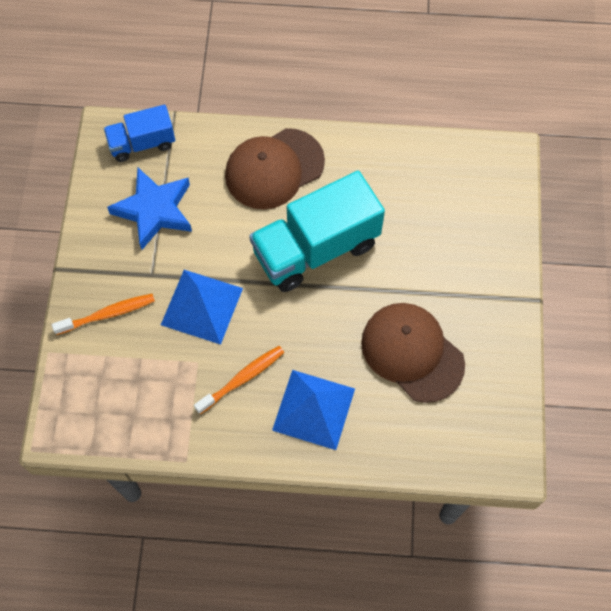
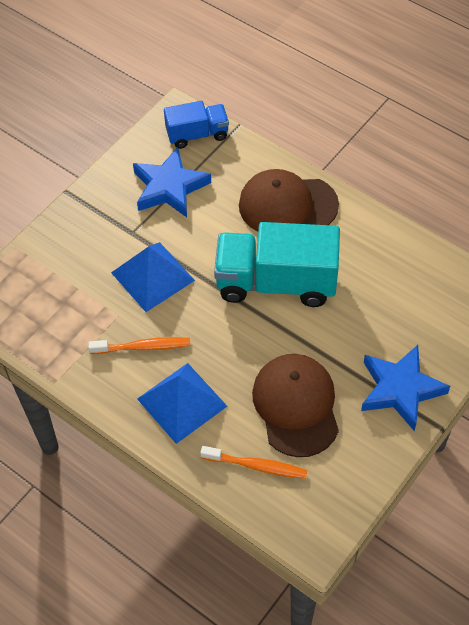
camera: 35 degrees right, 10 degrees down
(107, 314) = (77, 243): orange toothbrush -> orange toothbrush (256, 466)
(142, 143) = (197, 134): blue truck -> blue truck turned 150 degrees clockwise
(486, 286) = (400, 389): none -> blue star

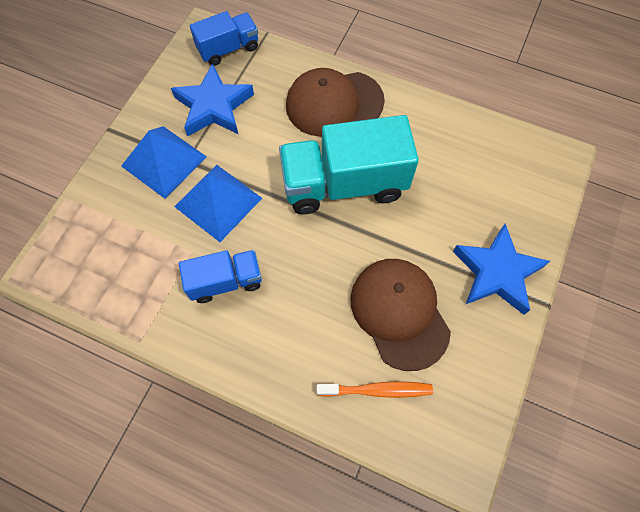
camera: 15 degrees left, 10 degrees up
(143, 347) = (225, 281): orange toothbrush -> blue truck
(182, 402) = (281, 335): blue pyramid -> blue pyramid (164, 161)

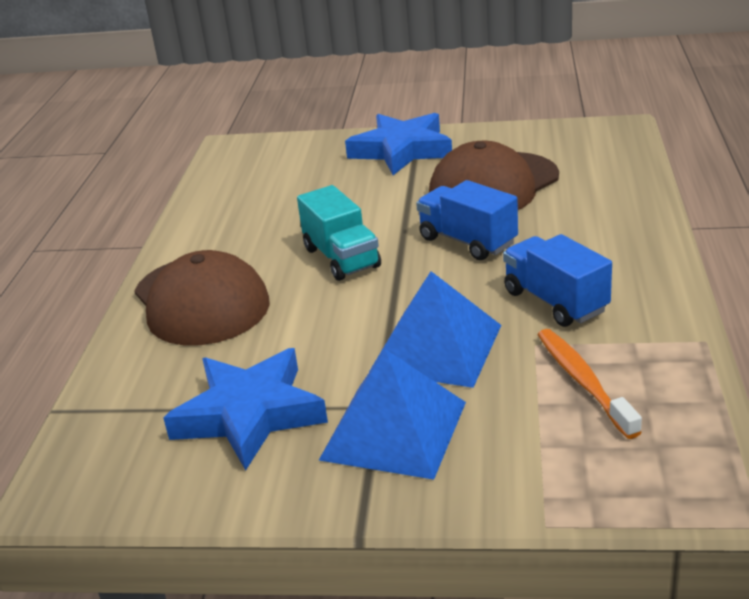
camera: 105 degrees left, 35 degrees down
(228, 49) = (103, 443): blue truck -> blue truck (467, 241)
(344, 184) = (341, 258): turquoise truck -> turquoise truck, size x0.56
(377, 390) = (591, 177): orange toothbrush -> orange toothbrush (583, 382)

